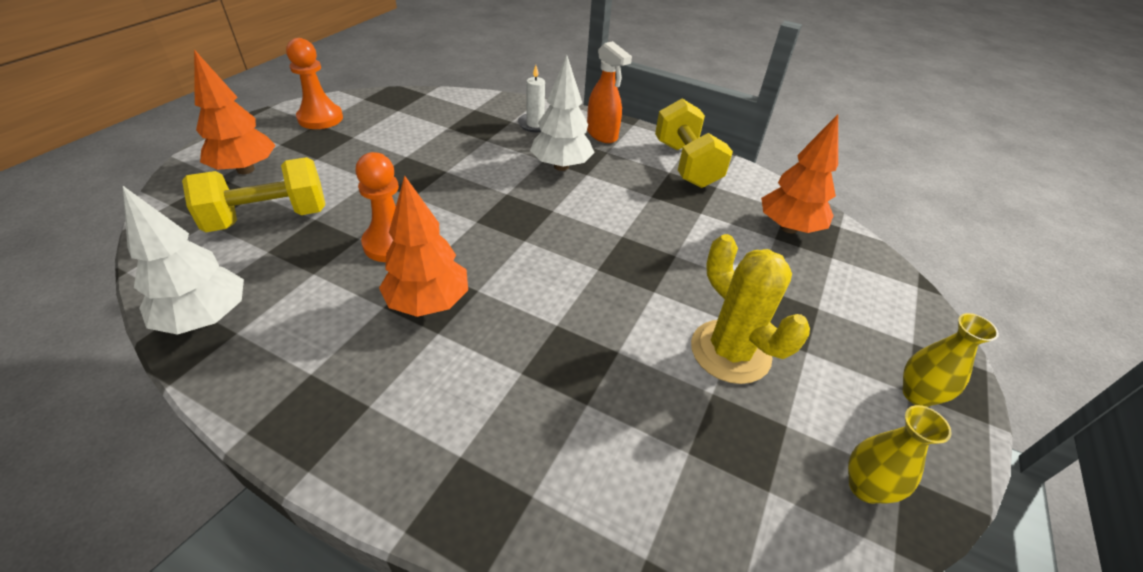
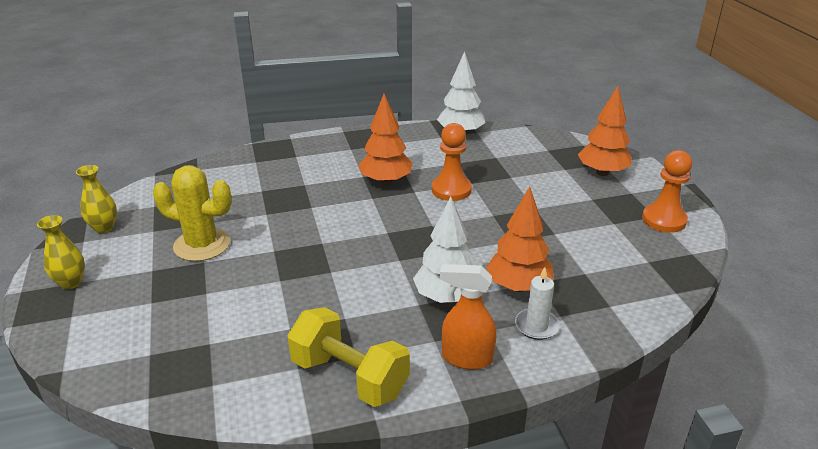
camera: 140 degrees right, 10 degrees down
(269, 218) = (530, 165): yellow dumbbell -> none
(788, 228) = (201, 361): orange tree -> orange tree (518, 286)

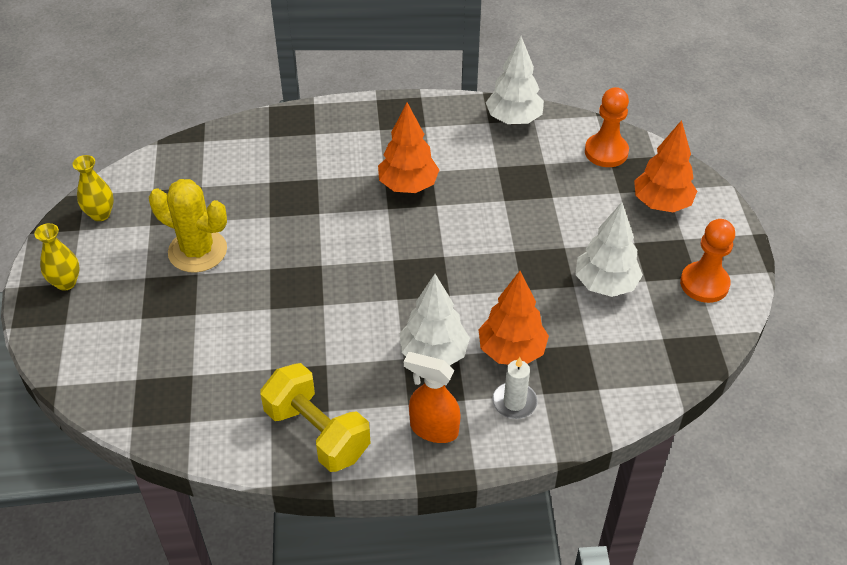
camera: 10 degrees right, 15 degrees up
(451, 190) = (478, 208): orange pawn -> orange pawn (606, 152)
(581, 229) = (605, 284): none -> white tree

